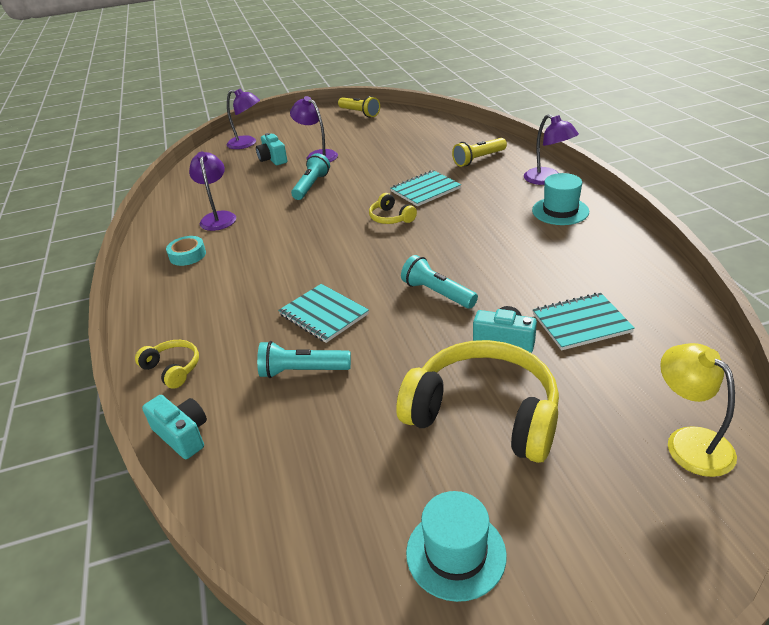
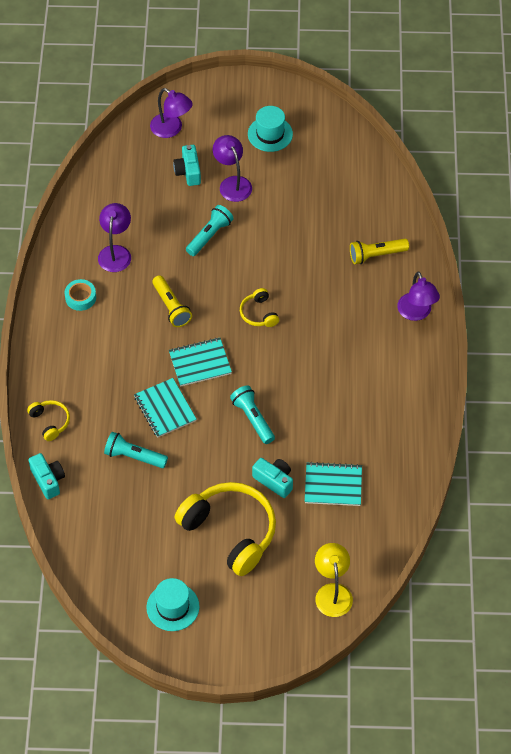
camera: 15 degrees right, 20 degrees up
(359, 113) = (305, 113): yellow flashlight -> yellow flashlight (171, 307)
(425, 190) = (305, 285): turquoise notebook -> turquoise notebook (200, 363)
(560, 211) = (398, 361): turquoise hat -> turquoise hat (270, 134)

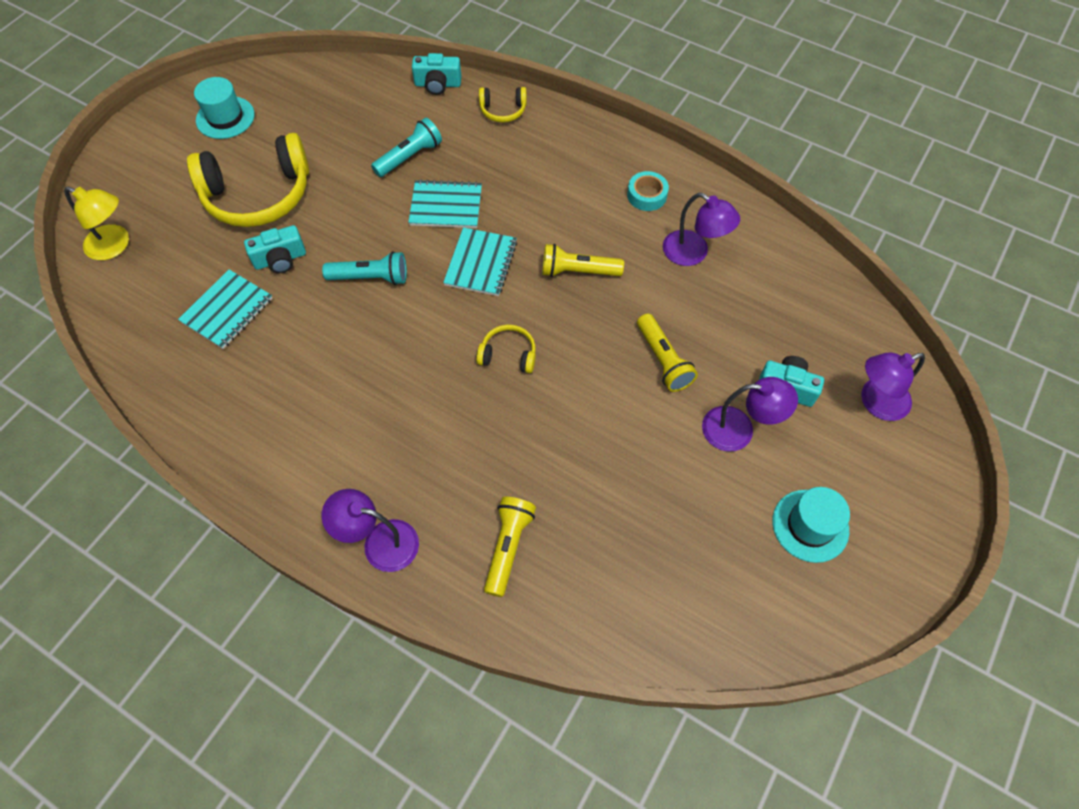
camera: 120 degrees right, 5 degrees up
(209, 236) = (663, 360): turquoise flashlight -> yellow flashlight

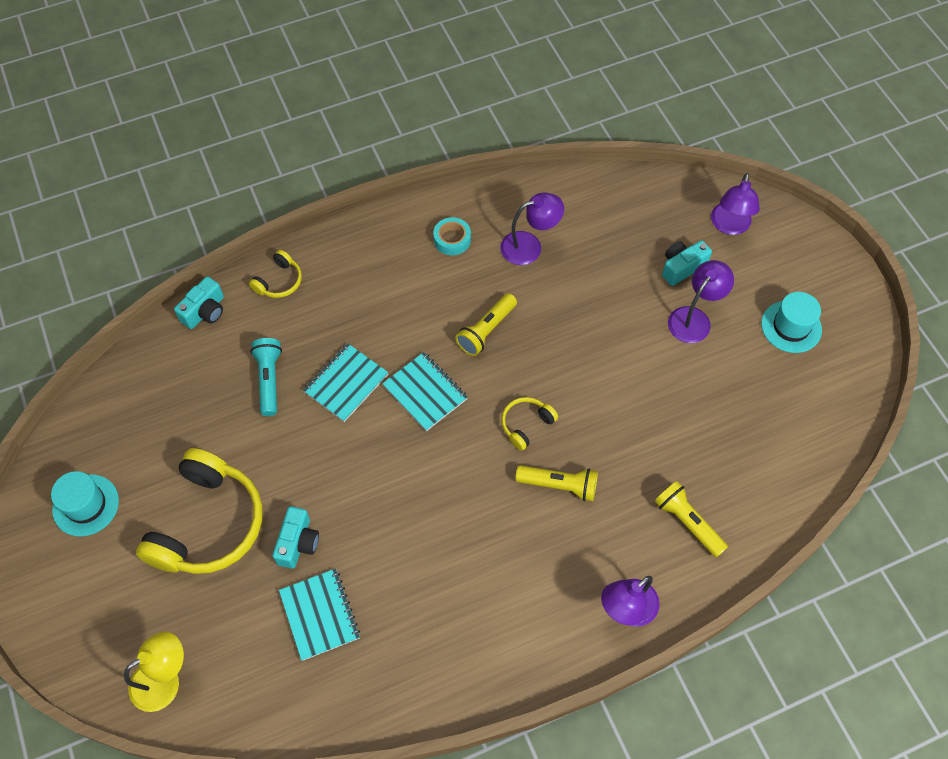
camera: 55 degrees left, 0 degrees up
(370, 277) = (374, 482): turquoise flashlight -> none
(663, 360) = (606, 326): yellow flashlight -> yellow flashlight (559, 485)

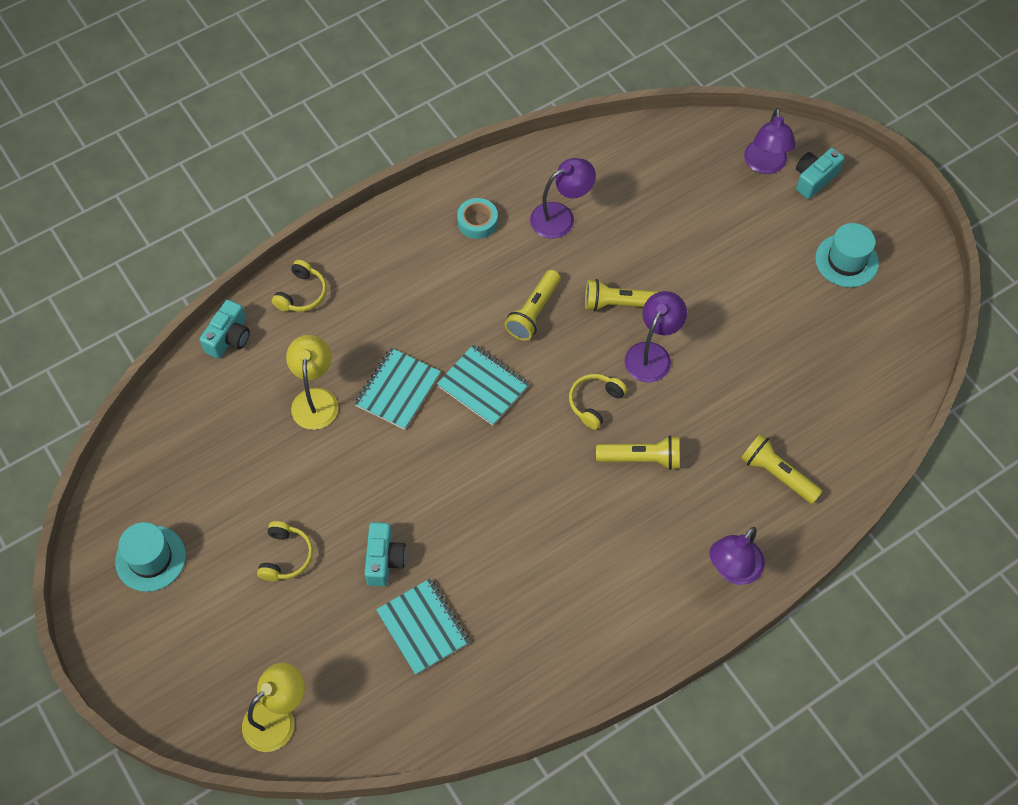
camera: 10 degrees left, 0 degrees up
(208, 524) = (286, 556): yellow headphones -> yellow headphones, size x0.46
(269, 380) = (315, 399): turquoise flashlight -> yellow lamp
(568, 335) = (620, 304): none -> yellow flashlight
(682, 267) = (724, 216): turquoise camera -> turquoise camera (814, 179)
(694, 318) = (746, 267): purple lamp -> purple lamp (652, 354)

